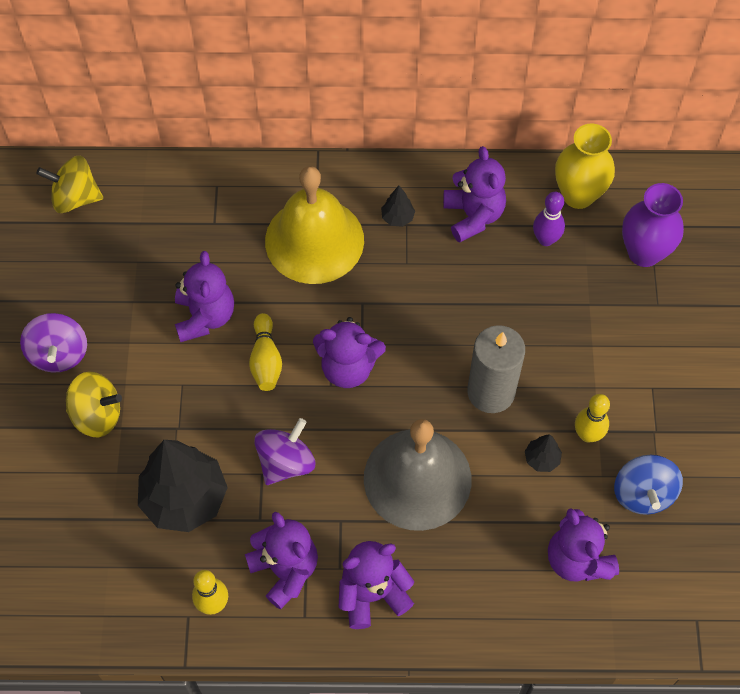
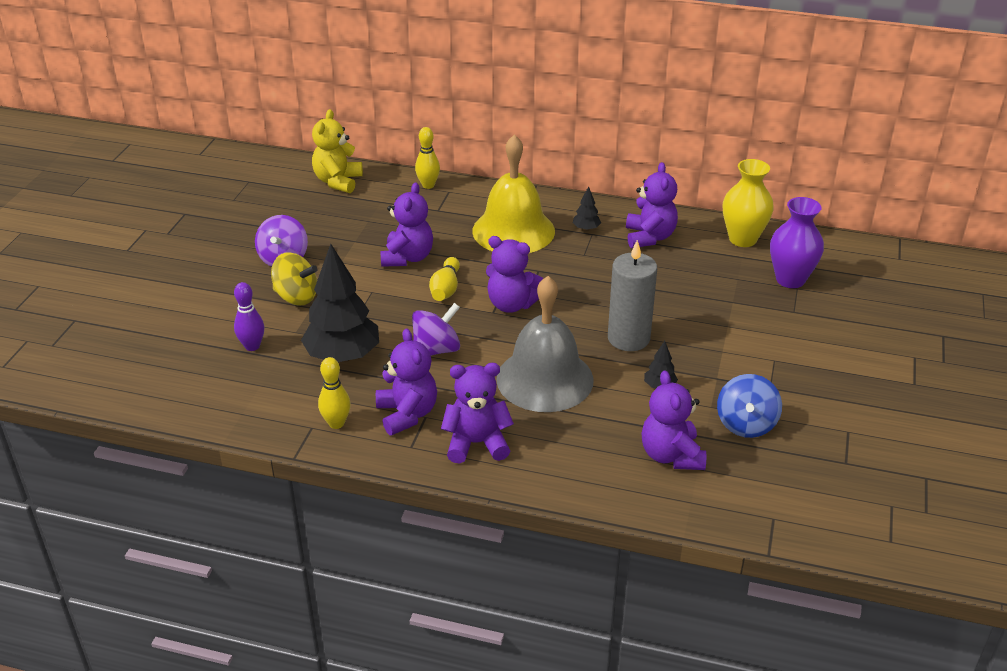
camera: 15 degrees right, 25 degrees down
(75, 198) = (338, 181): yellow spinning top -> yellow teddy bear
(545, 239) = (706, 259): purple bowling pin -> purple bowling pin (252, 346)
(587, 435) = (706, 378): yellow bowling pin -> yellow bowling pin (428, 185)

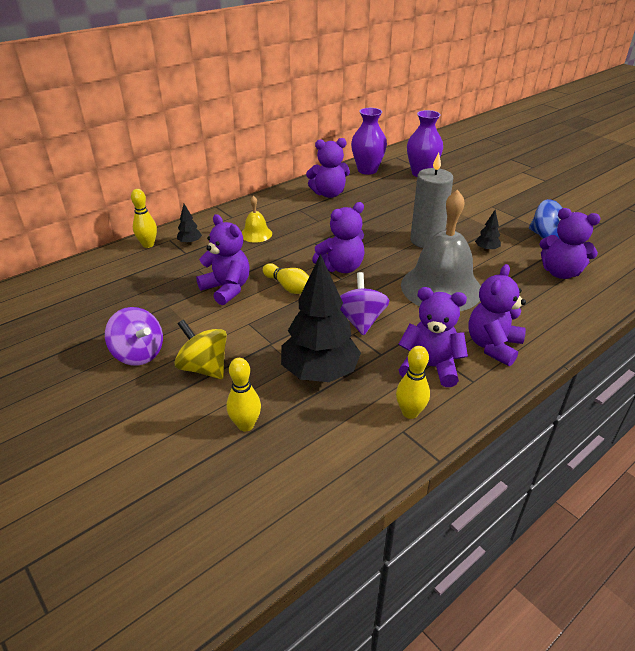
camera: 55 degrees left, 0 degrees up
(252, 346) = (245, 425): purple bowling pin -> yellow bowling pin
(296, 297) = (204, 367): yellow spinning top -> yellow spinning top turned 105 degrees counterclockwise
(338, 181) = (73, 282): yellow teddy bear -> none
(513, 230) = (256, 234): yellow bell -> yellow bell, size x0.45
(586, 229) = (291, 209): black tree -> black tree (190, 242)
(649, 237) = (329, 194): purple teddy bear -> purple teddy bear turned 135 degrees clockwise
(742, 239) = (367, 170): yellow vase -> purple vase

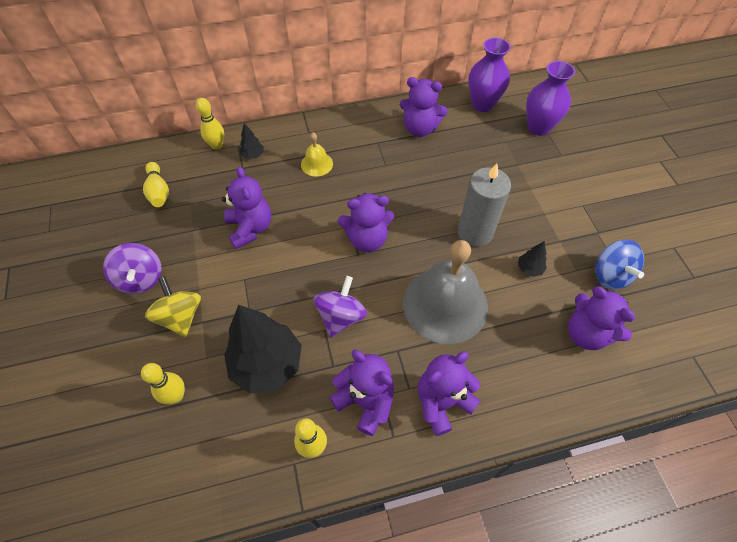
camera: 25 degrees right, 20 degrees up
(289, 287) = (304, 248): yellow bowling pin -> yellow bowling pin (158, 191)

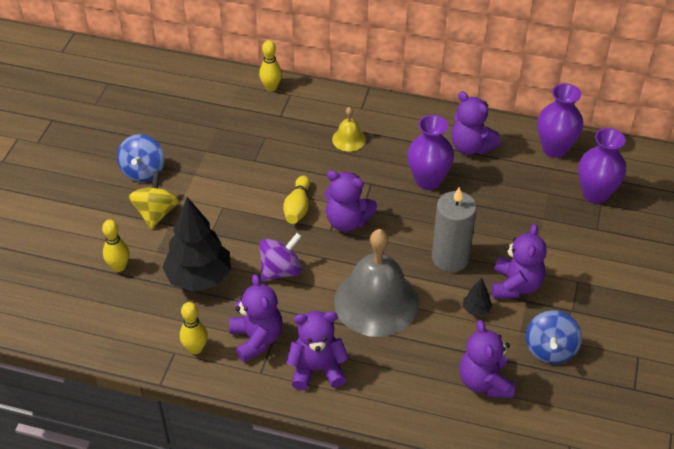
camera: 30 degrees right, 10 degrees down
(141, 279) = (143, 171): purple spinning top -> blue spinning top
(158, 191) = (198, 107): yellow bowling pin -> yellow bowling pin (297, 207)
(250, 228) = (254, 169): purple teddy bear -> purple teddy bear (515, 285)
(253, 155) = (297, 109): black tree -> none
(407, 172) = (428, 180): none -> purple vase

